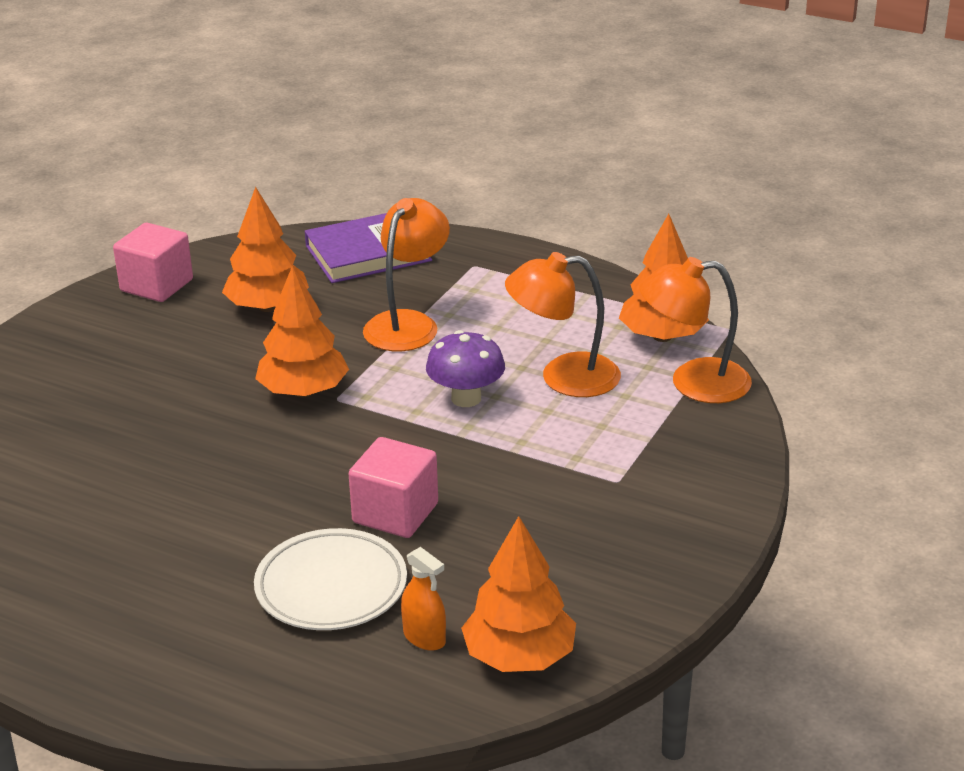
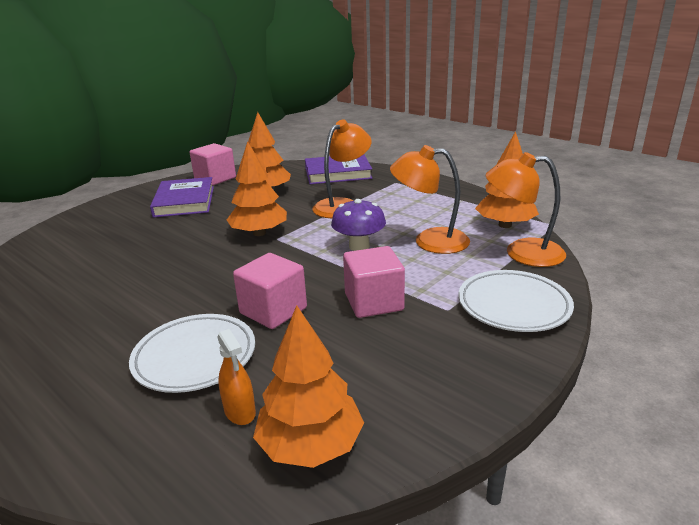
camera: 15 degrees right, 5 degrees down
(137, 342) = (184, 201): none -> purple book
(521, 483) = (373, 302): none -> pink cube
(696, 465) = (513, 306): none -> white plate

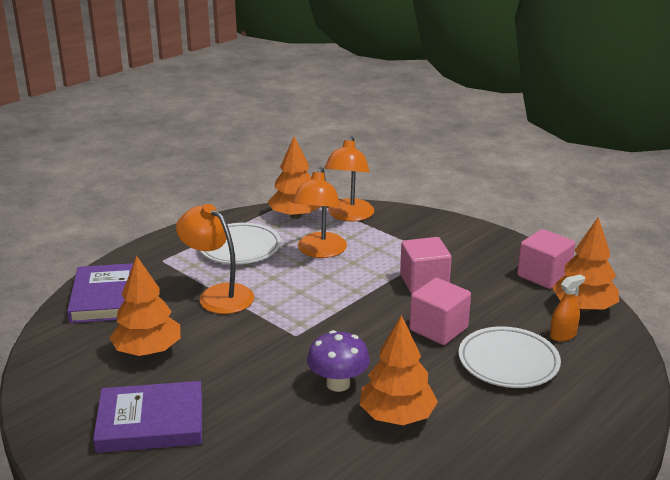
camera: 90 degrees left, 0 degrees up
(215, 178) = (64, 404): pink cube -> pink cube (543, 275)
(259, 233) = (278, 347): orange tree -> orange tree (397, 416)
(359, 246) = (324, 287): purple mushroom -> purple mushroom (338, 384)
(513, 306) = (428, 229): white plate -> white plate (240, 248)

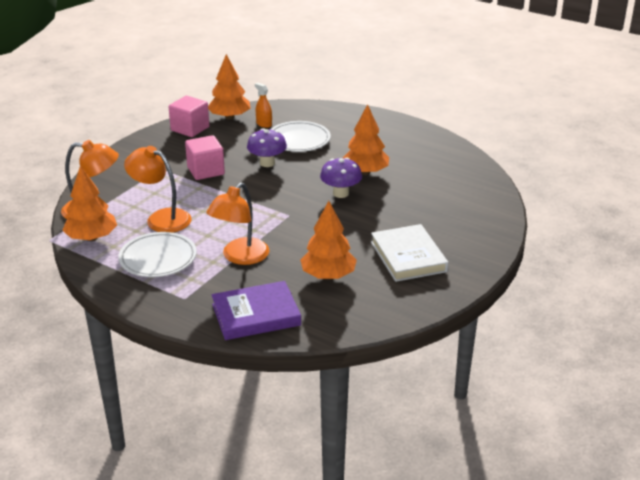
camera: 100 degrees left, 5 degrees up
(151, 422) = (408, 257): purple book -> white book
(319, 251) = (161, 218): orange lamp -> orange lamp turned 150 degrees counterclockwise
(438, 329) = (267, 163): pink cube -> purple mushroom

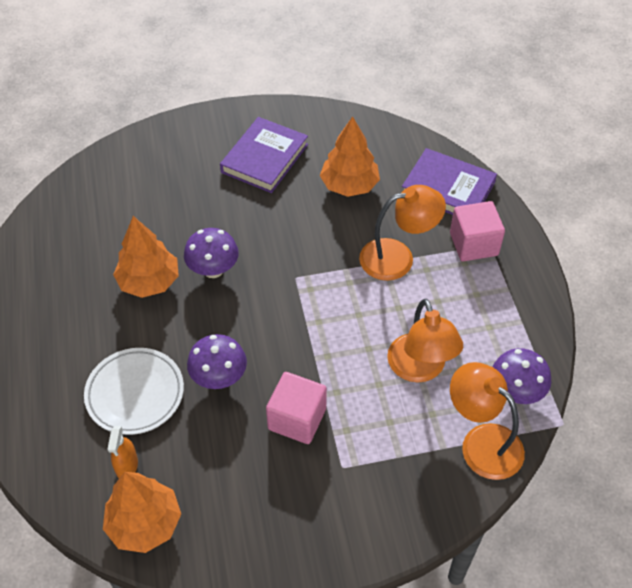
camera: 135 degrees left, 20 degrees up
(91, 238) = (515, 392): orange tree -> purple mushroom
(158, 259) = (473, 310): white plate -> none
(190, 129) = (221, 537): pink cube -> pink cube (473, 244)
(408, 257) = (265, 158): white book -> purple book

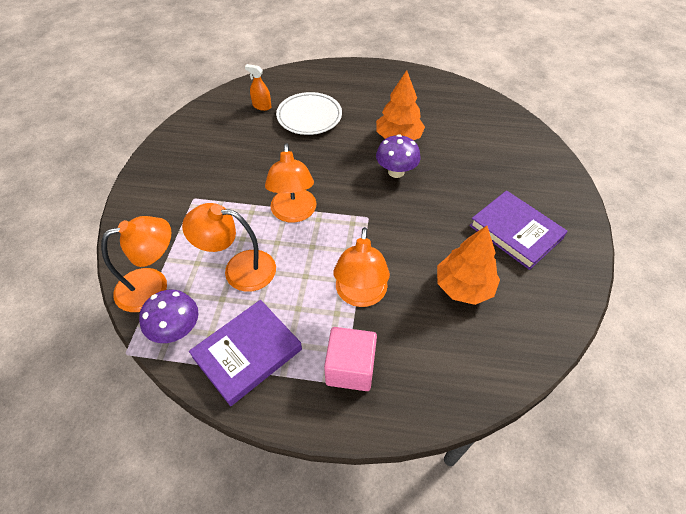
camera: 110 degrees right, 0 degrees up
(145, 523) = (222, 107): orange tree -> none
(219, 378) = (299, 155): purple mushroom -> none
(297, 419) = (243, 185): pink cube -> none
(320, 348) = (294, 213): none -> orange lamp
(448, 188) = (435, 376): purple book -> purple book (247, 353)

